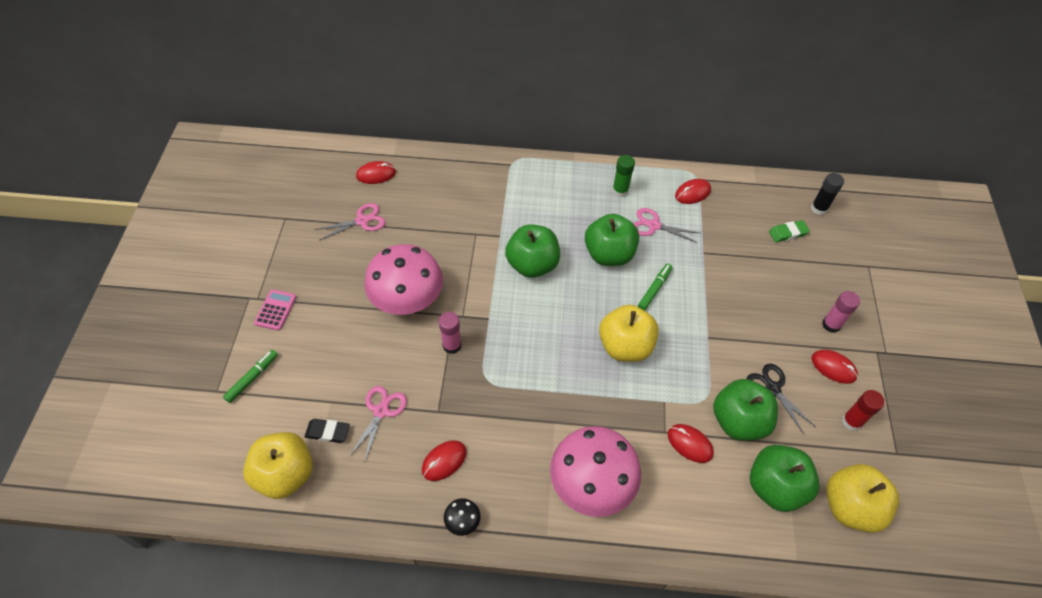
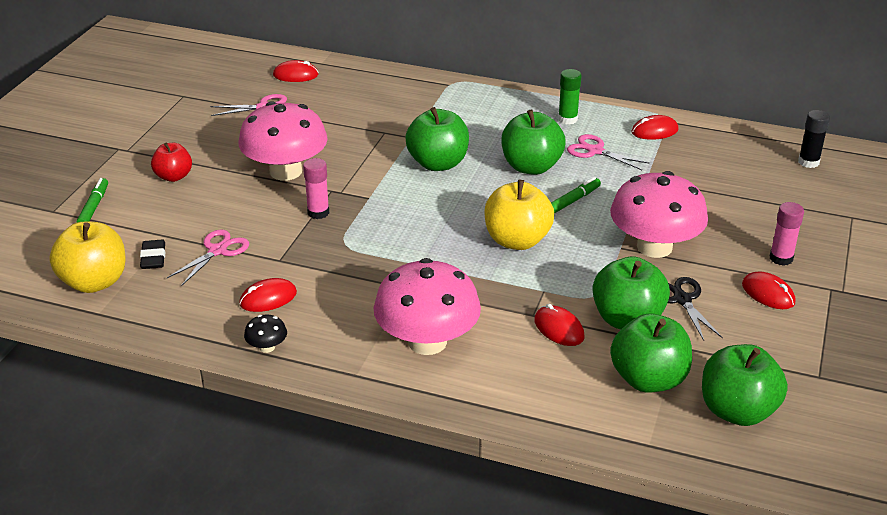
camera: 15 degrees right, 20 degrees down
(252, 378) = (94, 207): green marker -> green marker turned 45 degrees counterclockwise
(275, 310) = (141, 161): pink calculator -> none
(311, 324) = (174, 176): none -> red apple
(328, 432) = (153, 258): black eraser -> black eraser turned 60 degrees clockwise
(733, 331) = (654, 247): none -> pink mushroom
(788, 233) = (759, 177): green eraser -> none
(850, 506) = (737, 411): yellow apple -> green apple
(851, 421) = (771, 341): red glue stick -> none

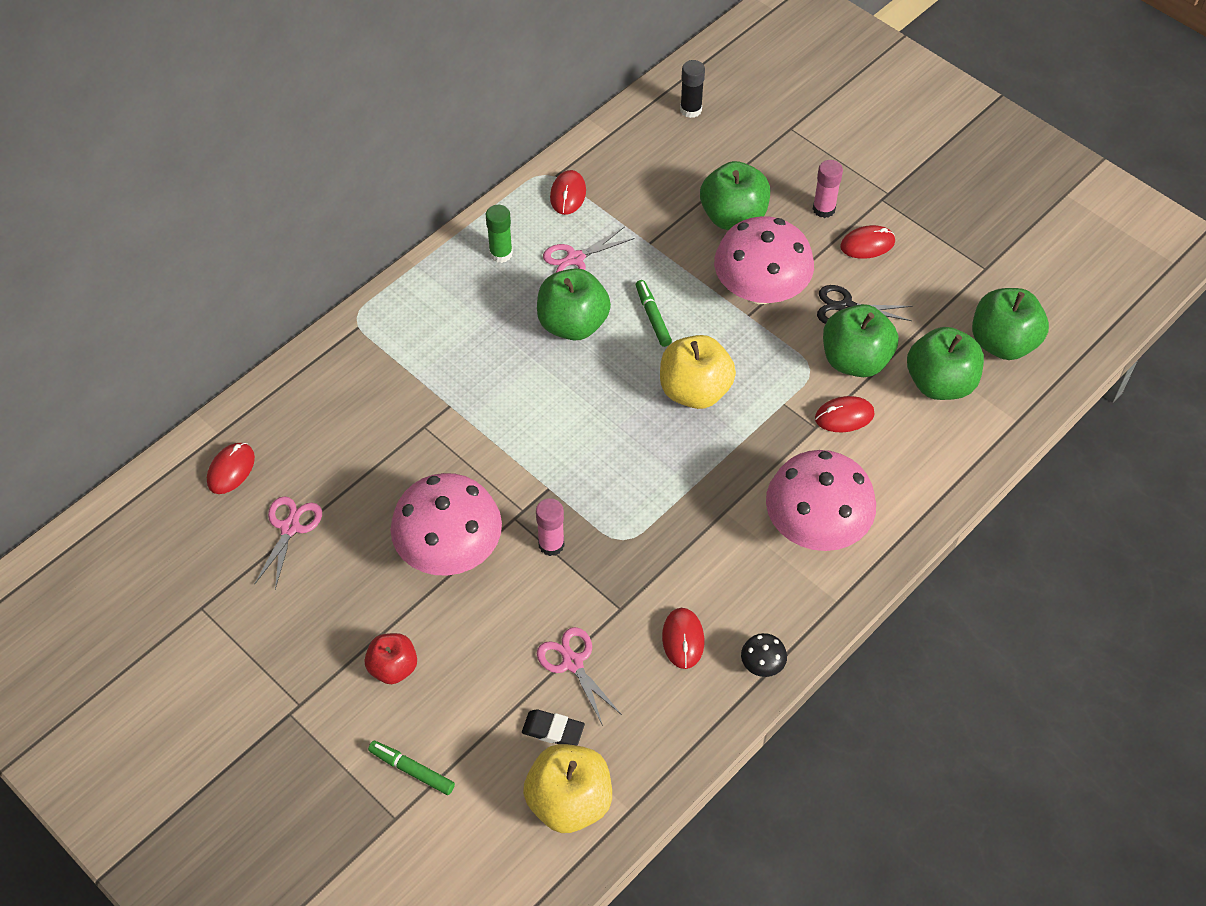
camera: 65 degrees left, 20 degrees up
(438, 163) = (518, 401): green apple -> green apple (733, 217)

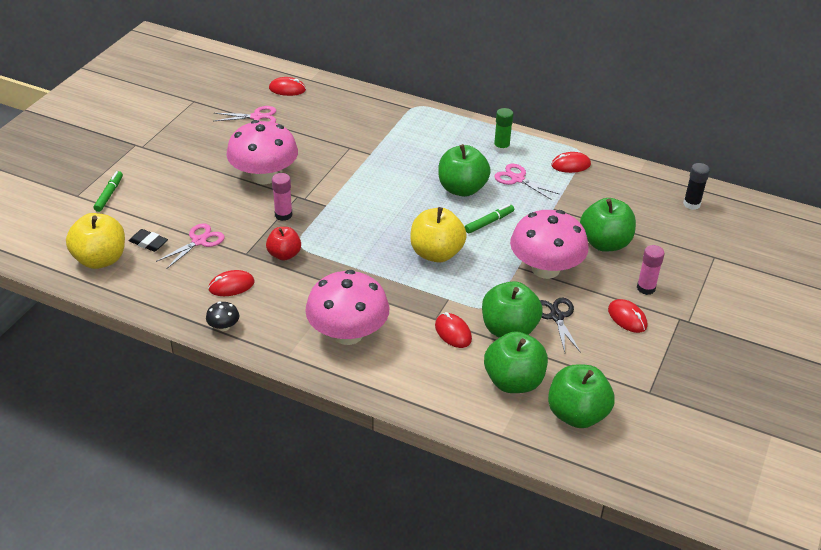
camera: 70 degrees right, 15 degrees down
(393, 667) = (175, 173): red apple -> red apple (284, 255)
(553, 730) = (148, 243): black eraser -> black eraser turned 60 degrees counterclockwise

